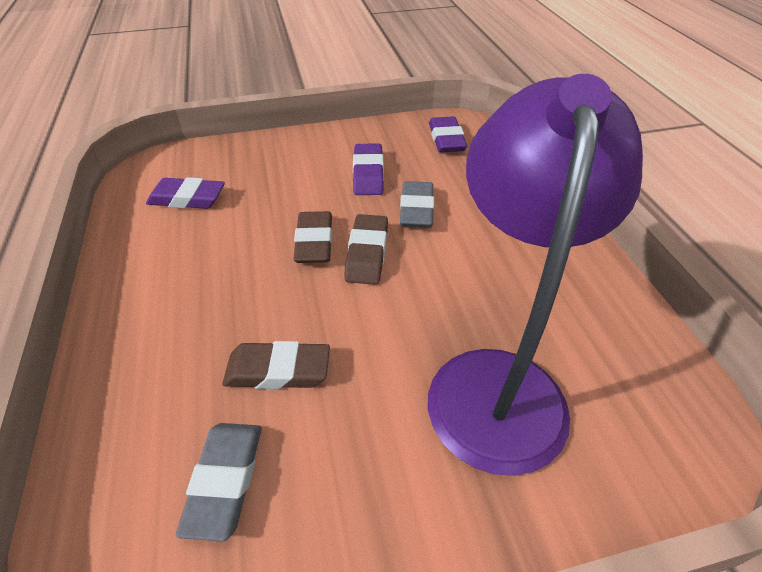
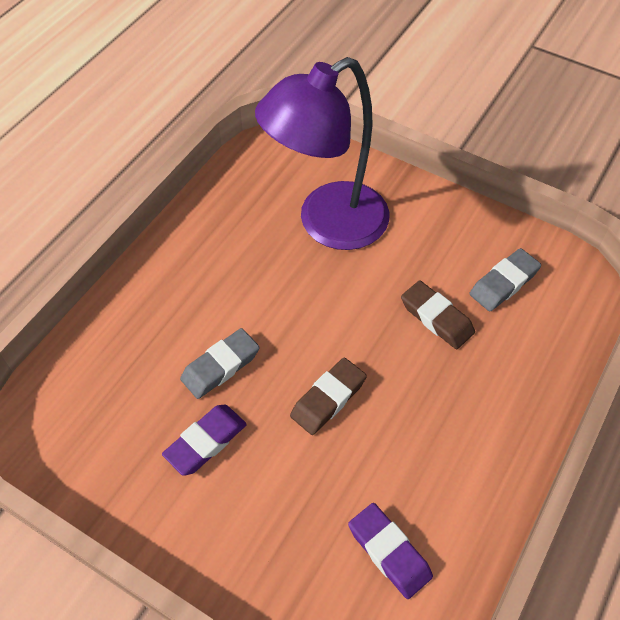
camera: 135 degrees left, 10 degrees up
(367, 253) = (303, 356): brown eraser -> none
(446, 139) = (83, 427): purple eraser -> none

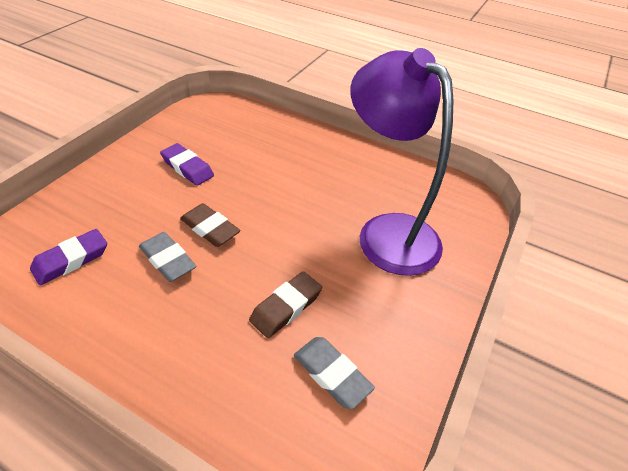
camera: 85 degrees right, 10 degrees down
(220, 366) = (246, 173): grey eraser -> grey eraser (168, 260)

